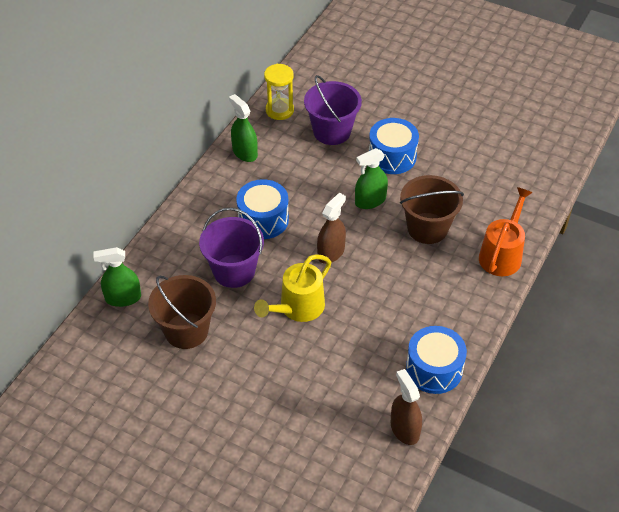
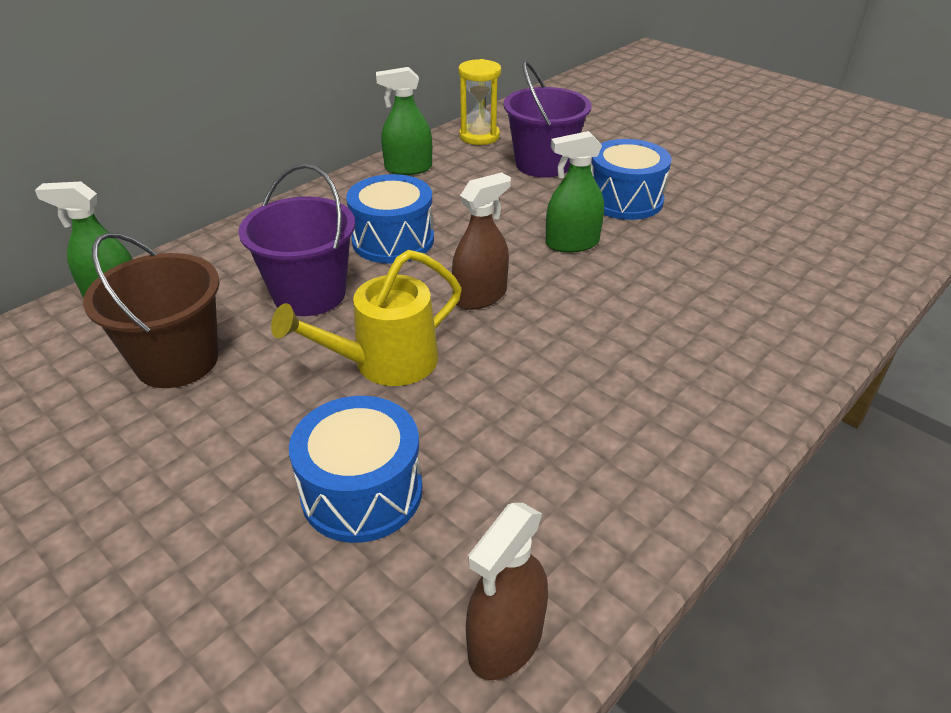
camera: 15 degrees right, 10 degrees down
(245, 152) = (408, 168): green spray bottle -> green spray bottle turned 75 degrees counterclockwise
(404, 429) = (505, 640): brown spray bottle -> brown spray bottle turned 135 degrees counterclockwise
(427, 228) = (658, 291): brown bucket -> none
(434, 369) = (611, 521): blue drum -> blue drum (362, 492)
(502, 254) = (791, 348): orange watering can -> none

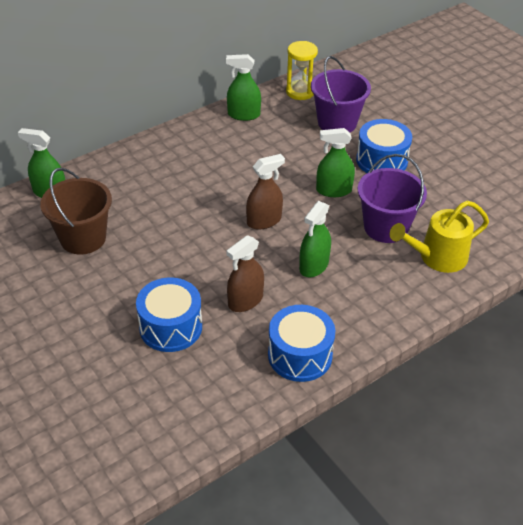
camera: 10 degrees right, 5 degrees up
(309, 294) = (162, 205): purple bucket -> purple bucket (386, 227)
(385, 363) = (197, 256): yellow watering can -> yellow watering can (437, 257)
(393, 240) = (220, 172): blue drum -> blue drum (300, 355)
(505, 640) = (223, 406): brown spray bottle -> brown spray bottle (245, 300)
(584, 351) = (314, 266): none -> green spray bottle

